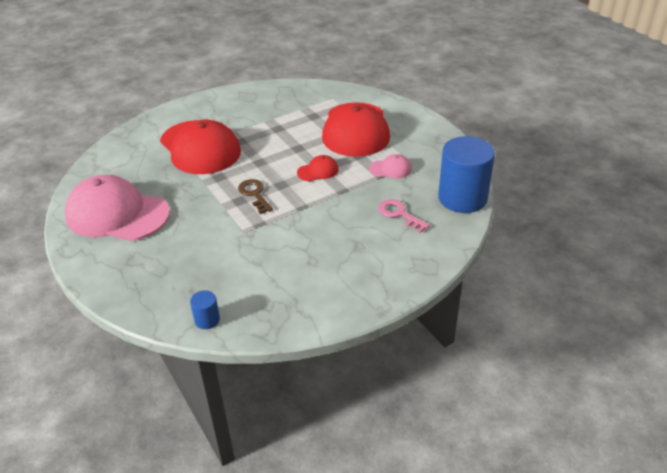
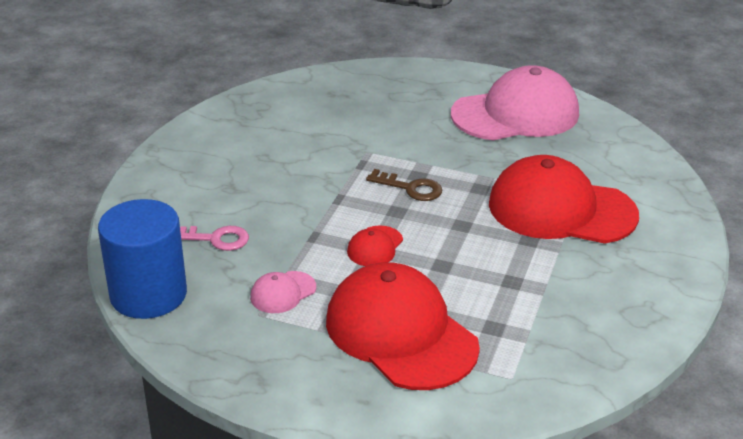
camera: 140 degrees right, 5 degrees down
(207, 320) = (303, 85): blue cylinder -> none

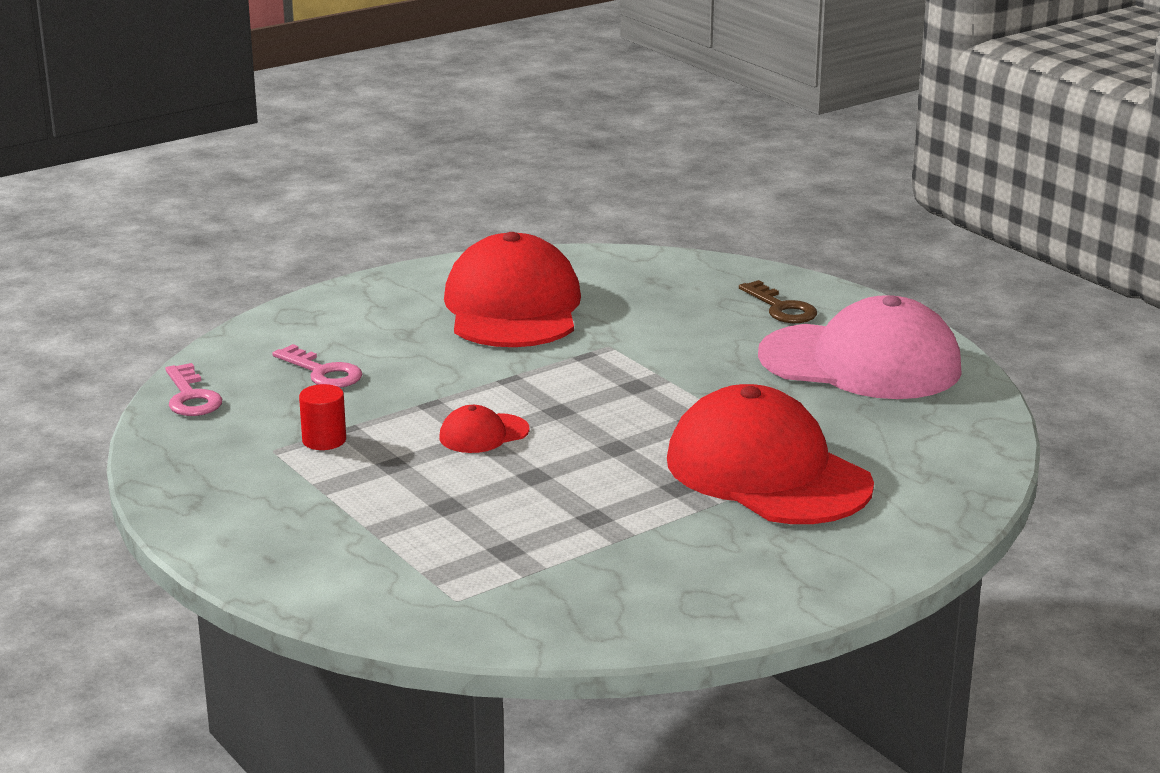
camera: 35 degrees right, 10 degrees down
(148, 294) = (191, 397): blue cylinder -> pink key
(283, 292) = (324, 440): pink cap -> red cylinder
(400, 333) = (395, 517): red cap -> red cap (513, 307)
(410, 188) = (608, 394): brown key -> brown key (781, 308)

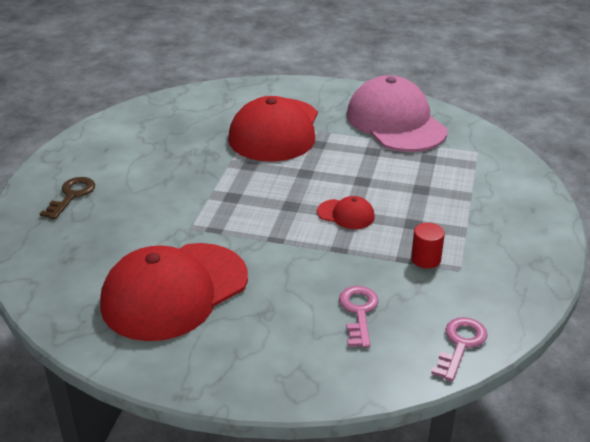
camera: 130 degrees left, 10 degrees up
(861, 363) = (125, 148): pink cap -> pink cap (395, 122)

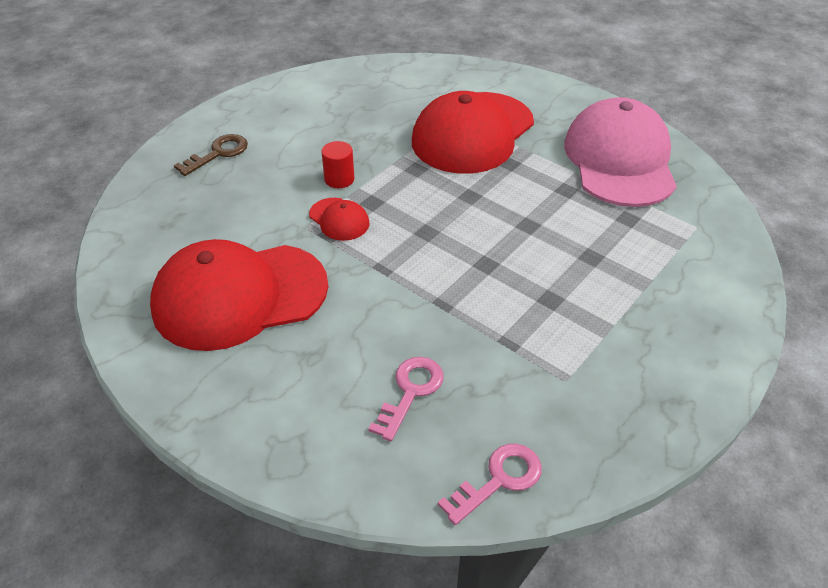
camera: 25 degrees right, 10 degrees up
(346, 214) = (480, 262): red cap -> red cap (339, 219)
(426, 259) = (534, 351): red cylinder -> red cylinder (339, 179)

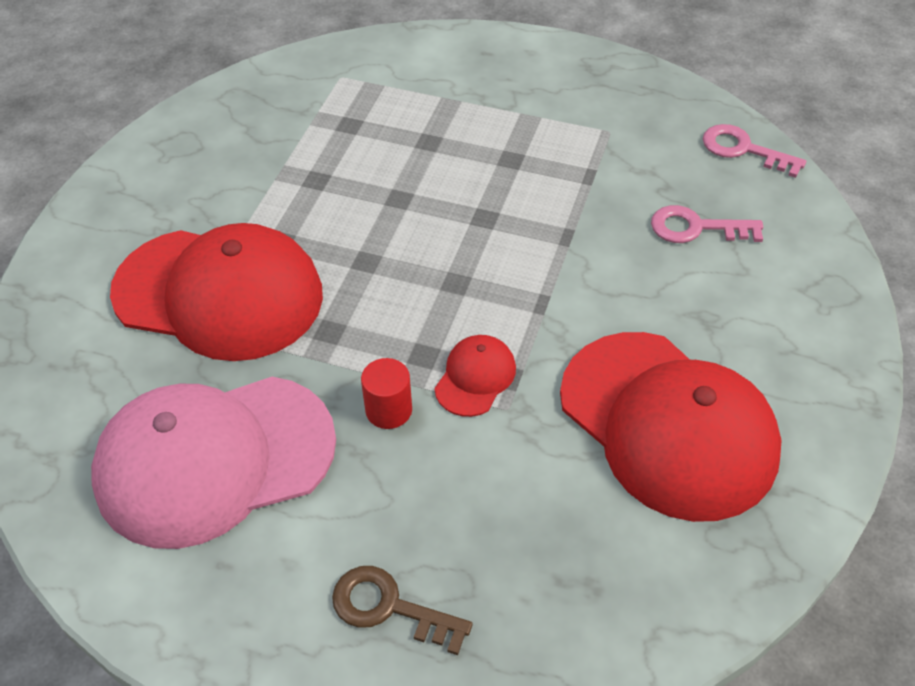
camera: 110 degrees left, 5 degrees up
(619, 160) = (235, 146): pink cap -> pink cap (214, 459)

